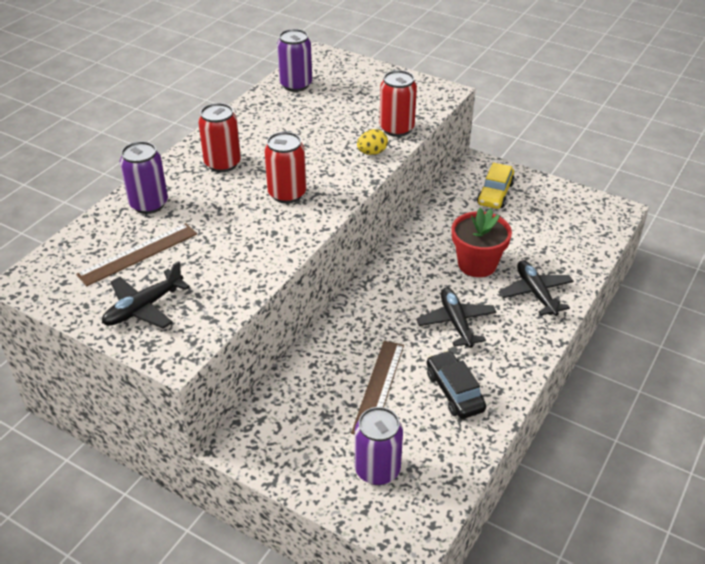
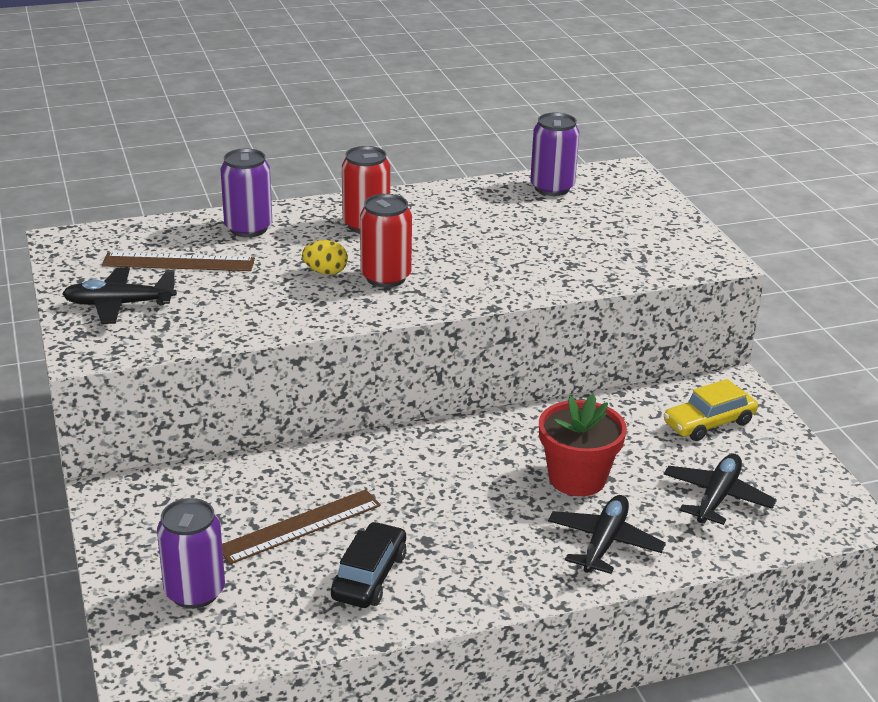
camera: 40 degrees right, 10 degrees down
(372, 153) = (533, 281): yellow egg -> yellow egg (325, 272)
(396, 129) = (598, 272): red can -> none
(456, 322) = (467, 517): black plane -> black plane (717, 497)

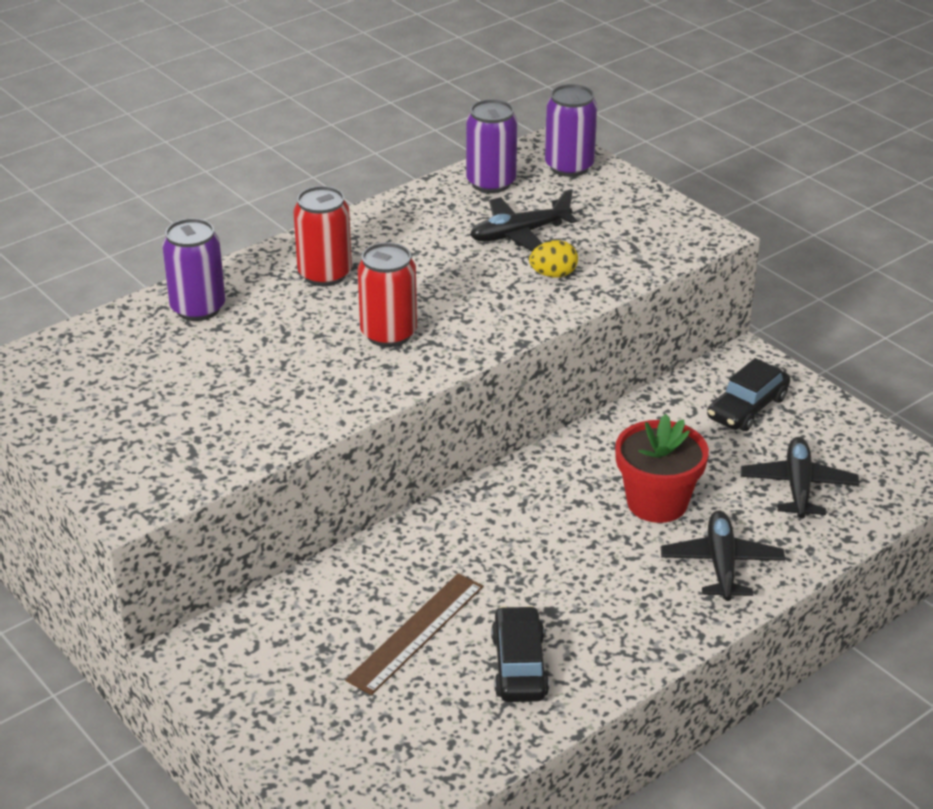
camera: 20 degrees left, 5 degrees up
(119, 304) = (121, 439): black plane -> black plane (519, 234)
(178, 262) = (150, 370): brown ruler -> none
(195, 592) = (355, 735): purple can -> purple can (569, 166)
(325, 272) = (320, 343): yellow egg -> yellow egg (553, 274)
(709, 423) = (747, 408): yellow car -> black car

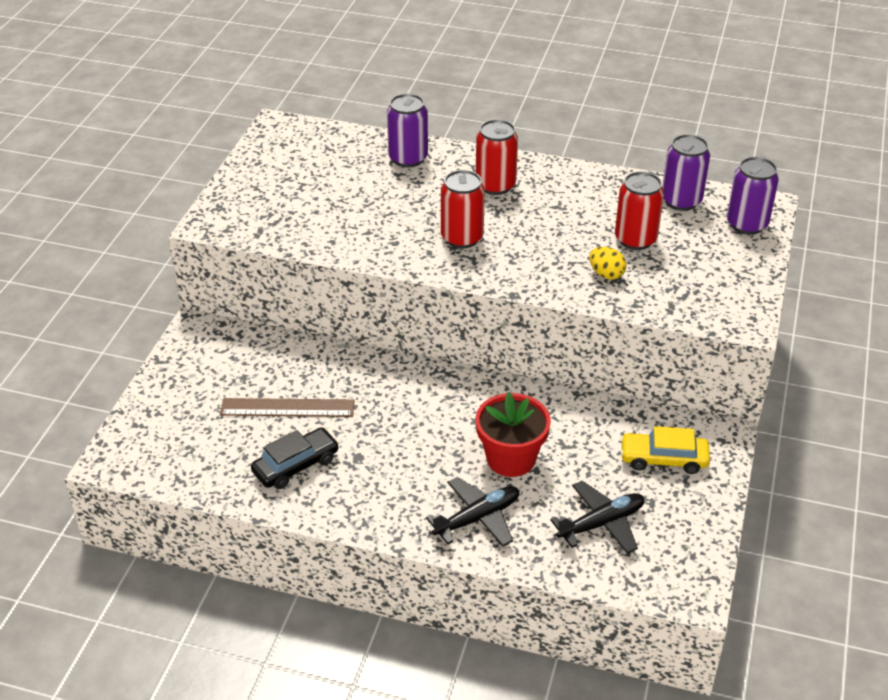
camera: 55 degrees right, 5 degrees up
(519, 234) = (635, 239): black plane -> red can
(747, 408) = (663, 459): black car -> yellow car

